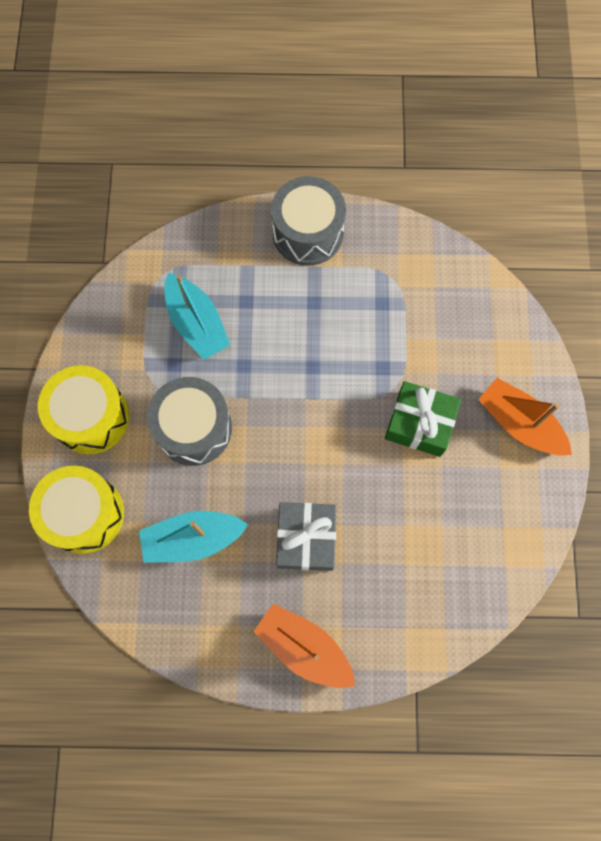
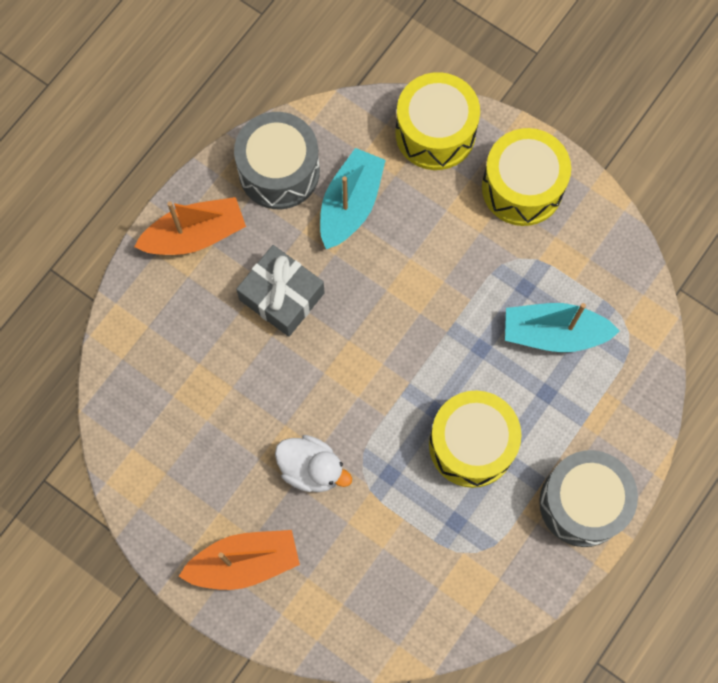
camera: 125 degrees right, 0 degrees up
(194, 428) = (450, 266): grey drum -> grey drum (279, 171)
(320, 327) = (471, 445): none -> yellow drum
(419, 423) = (311, 469): green gift -> white duck

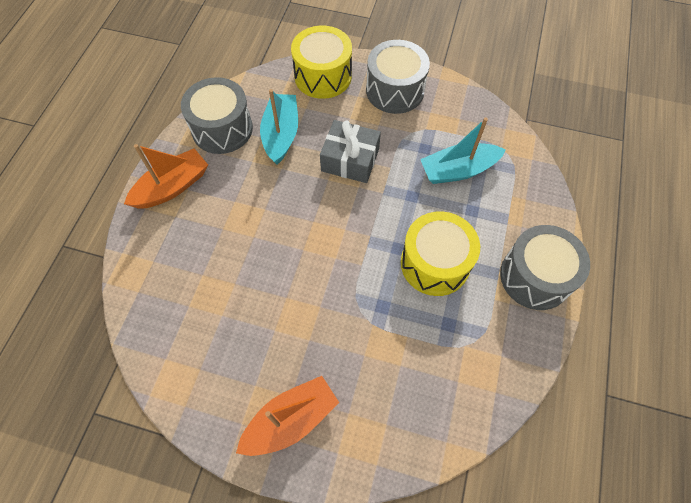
camera: 20 degrees left, 10 degrees down
(282, 296) = (252, 207): grey gift -> grey gift (350, 160)
(311, 469) = (319, 323): white duck -> none
(522, 187) = (395, 90): yellow drum -> grey drum

